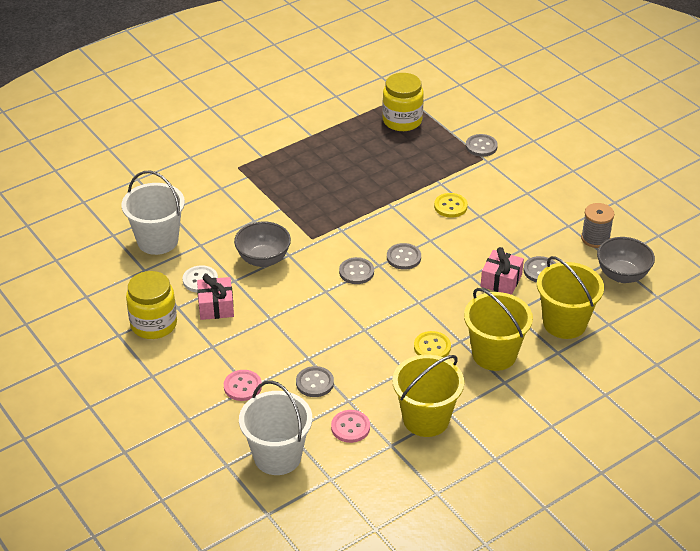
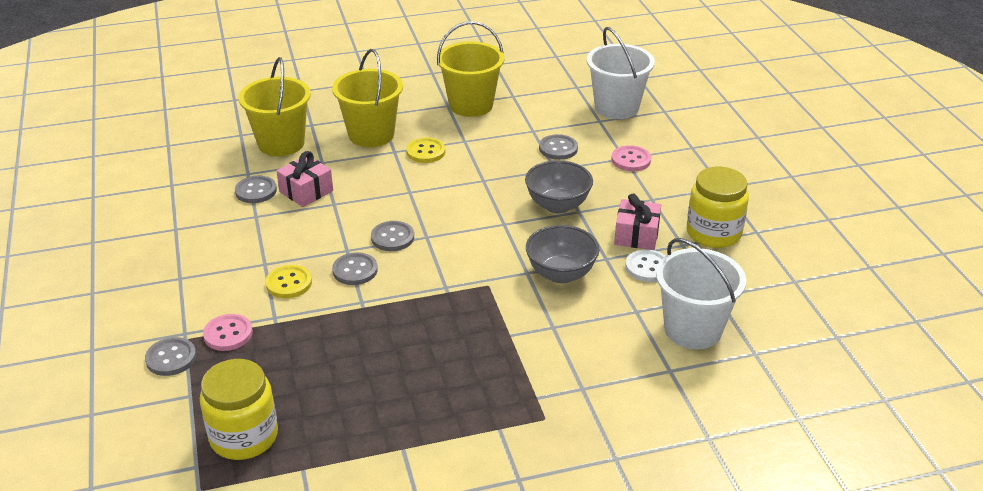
camera: 160 degrees left, 5 degrees down
(350, 427) = (542, 113): pink button -> pink button (228, 334)
(356, 272) = (457, 235): grey button -> grey button (355, 270)
(595, 238) = (162, 208): grey spool -> none
(622, 275) = (178, 169): grey bowl -> grey bowl (557, 205)

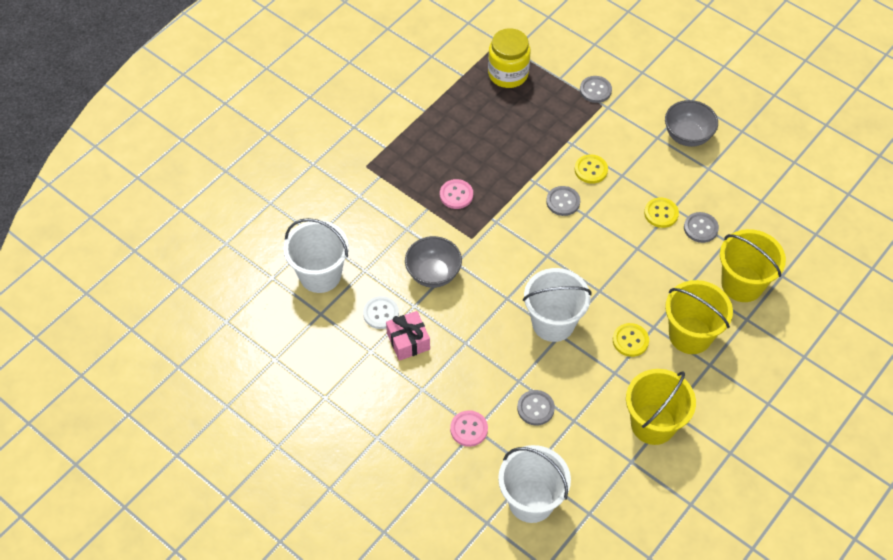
camera: 145 degrees right, 20 degrees up
(228, 334) = (584, 119): pink button -> pink button (456, 195)
(274, 217) = (661, 213): none -> yellow button
(306, 191) = (668, 248): pink gift -> none
(392, 238) = (567, 241): grey button -> none
(480, 189) = (553, 323): none -> white bucket
(557, 205) = (485, 340): grey bowl -> grey bowl (687, 136)
(713, 233) = (355, 377): yellow jar -> none

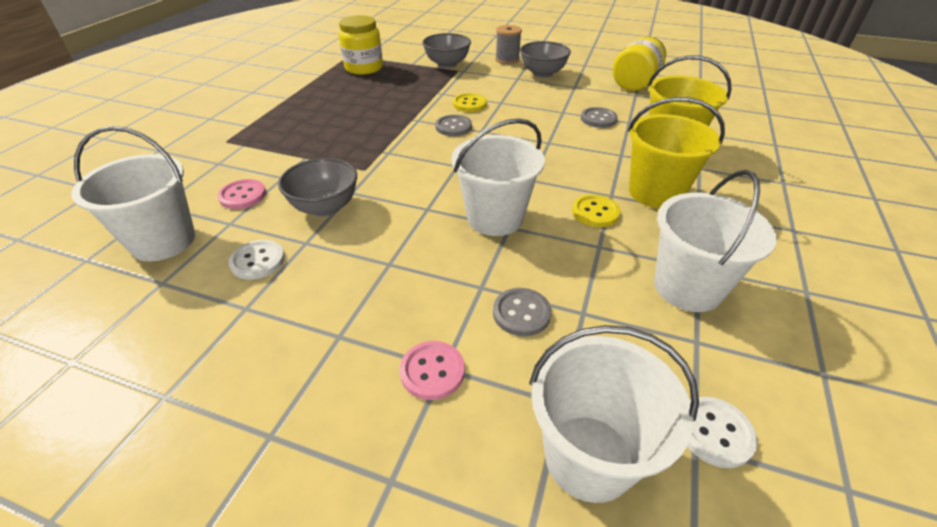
camera: 20 degrees left, 15 degrees down
(408, 341) = (304, 282): pink gift -> none
(456, 195) = (336, 142): pink button -> pink button (243, 195)
(595, 90) = (447, 64): grey button -> grey bowl
(603, 512) = (714, 433): none -> white button
(653, 424) = (687, 287): yellow bucket -> white bucket
(661, 213) = (554, 117): yellow button -> none
(663, 98) = (507, 60): none -> grey spool
(774, 180) = (635, 83): none -> yellow jar

